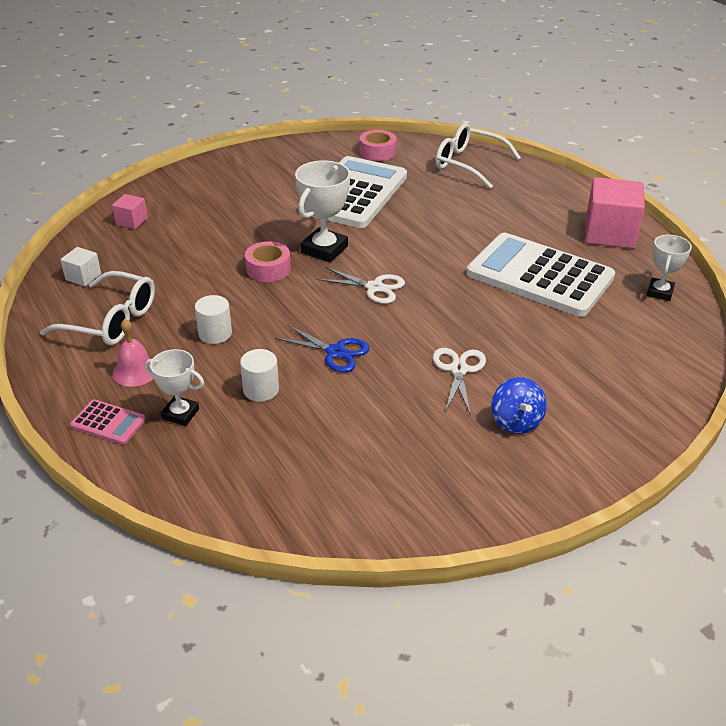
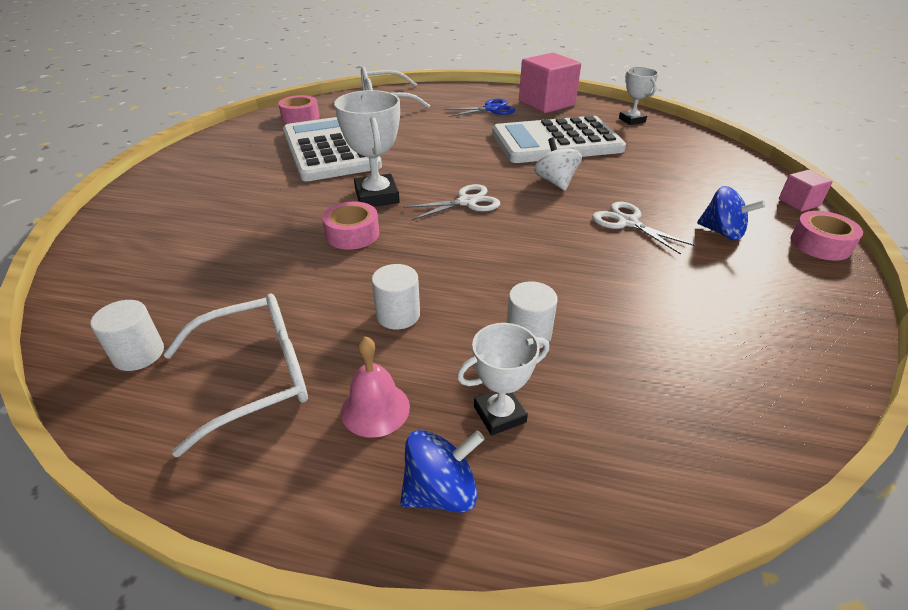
camera: 45 degrees left, 0 degrees up
(83, 277) = (139, 354): white cube -> white cylinder
(108, 423) = (441, 491): pink calculator -> blue spinning top
(132, 221) = (121, 268): pink cube -> pink cube (799, 203)
(335, 352) = (527, 263): blue scissors -> blue scissors (491, 109)
(468, 309) = (555, 182): none -> white spinning top
(578, 481) = (820, 244): none -> pink tape

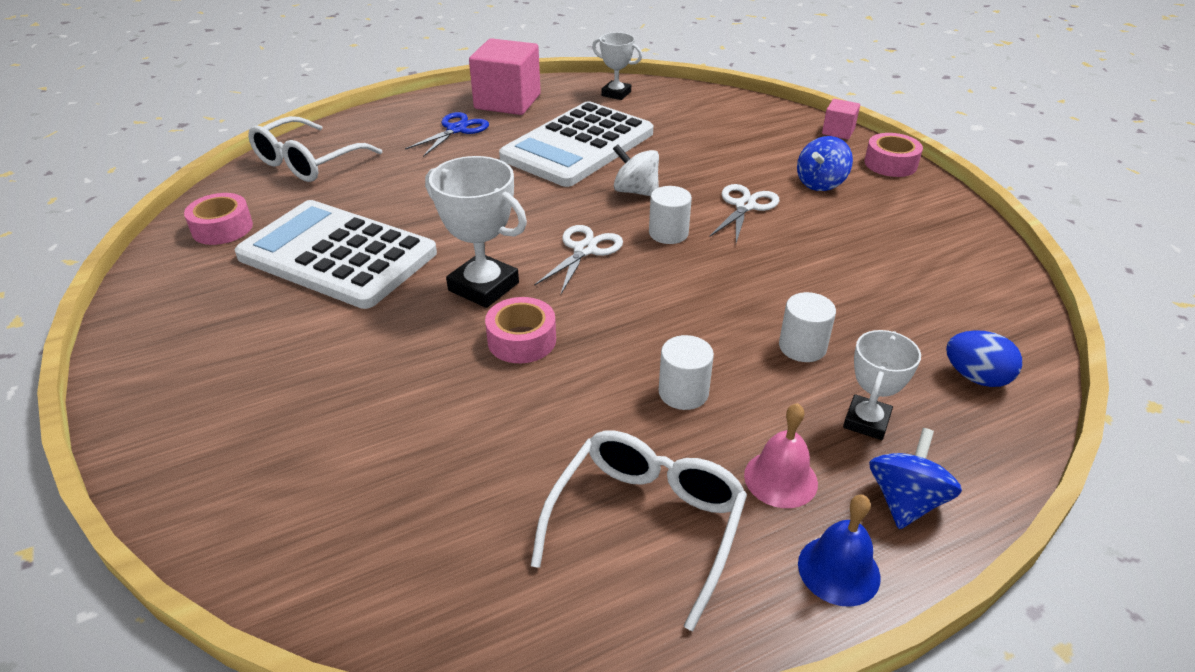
camera: 40 degrees left, 0 degrees up
(139, 354) = (496, 587): white cylinder -> white cylinder (668, 233)
(317, 498) = (838, 570): none -> blue bell
(627, 222) = (745, 206): white scissors -> white scissors turned 105 degrees clockwise
(655, 445) = (976, 377): none -> blue egg
(722, 232) = (820, 183): blue spinning top -> blue spinning top turned 135 degrees clockwise

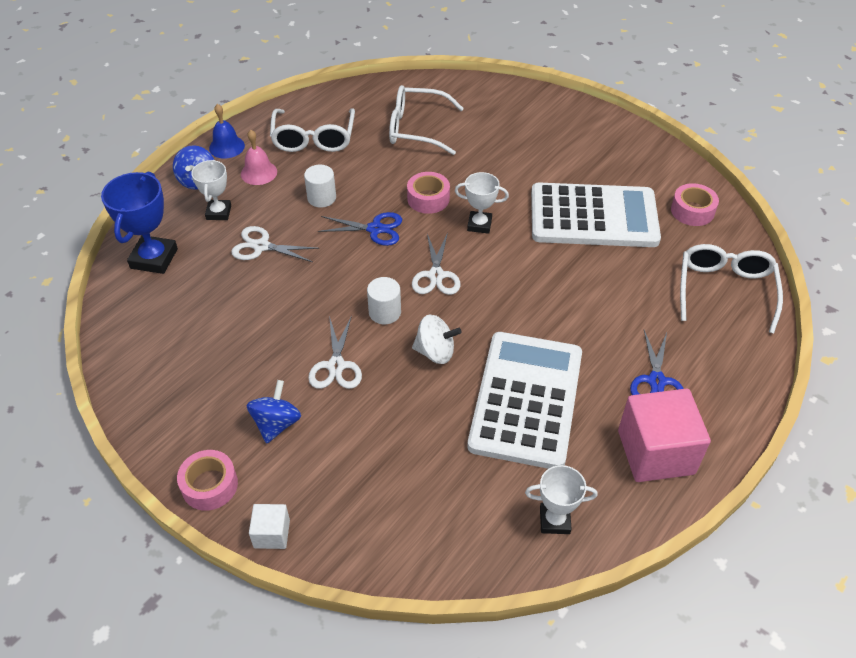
camera: 155 degrees right, 10 degrees up
(436, 474) = (417, 129): none -> white glasses
(483, 287) = (479, 225): white trophy -> white trophy, size x0.63
(626, 322) = (375, 229): none -> blue scissors
(802, 347) = (261, 246): white cylinder -> white scissors
(838, 131) = (272, 534): pink cube -> white cube
(976, 377) = (154, 258): blue egg -> blue trophy

